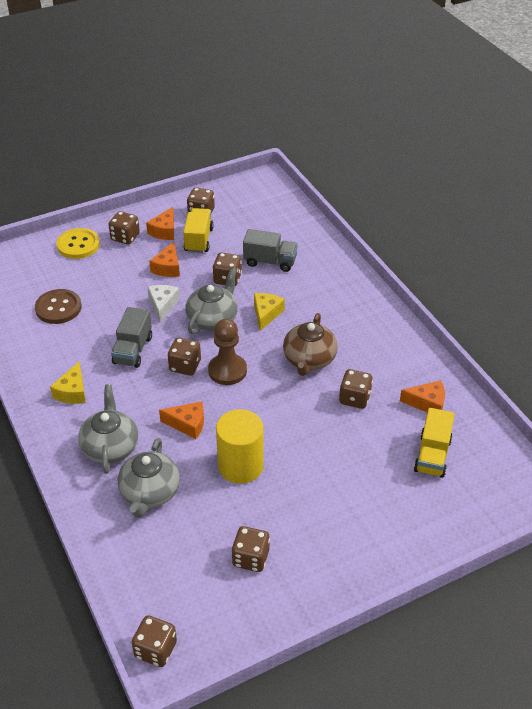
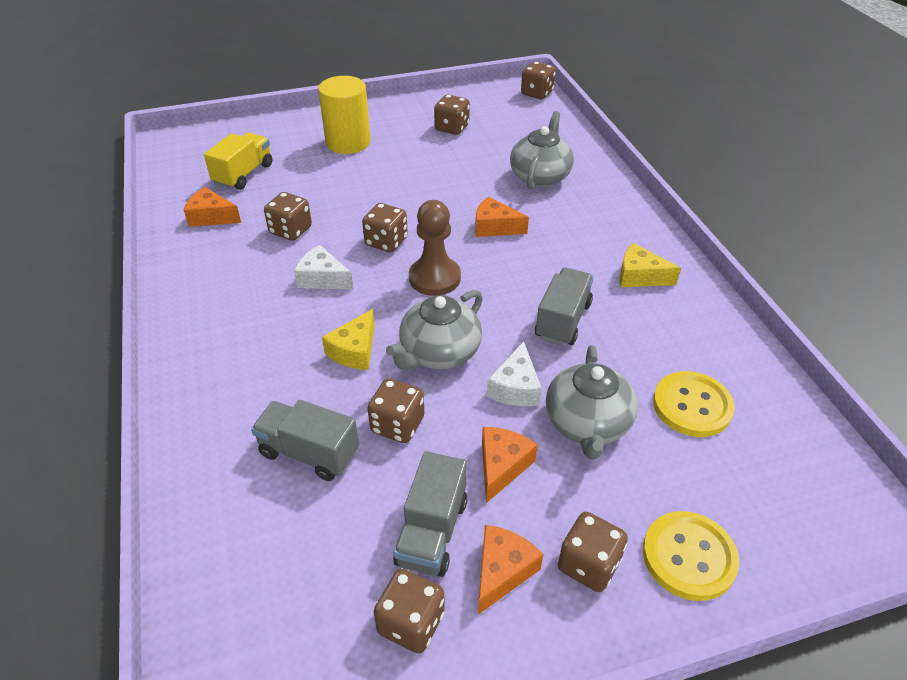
camera: 170 degrees left, 0 degrees up
(58, 308) = (692, 406): brown button -> yellow button
(72, 392) = (640, 276): yellow cheese -> yellow cheese turned 90 degrees counterclockwise
(110, 447) = (584, 216): grey teapot -> grey teapot (587, 424)
(185, 366) = (490, 290): brown dice -> brown dice (386, 242)
(198, 240) = (432, 532): yellow truck -> grey truck
(240, 466) = (443, 186): yellow cylinder -> yellow cylinder (348, 142)
(309, 360) = (322, 278): brown teapot -> white cheese

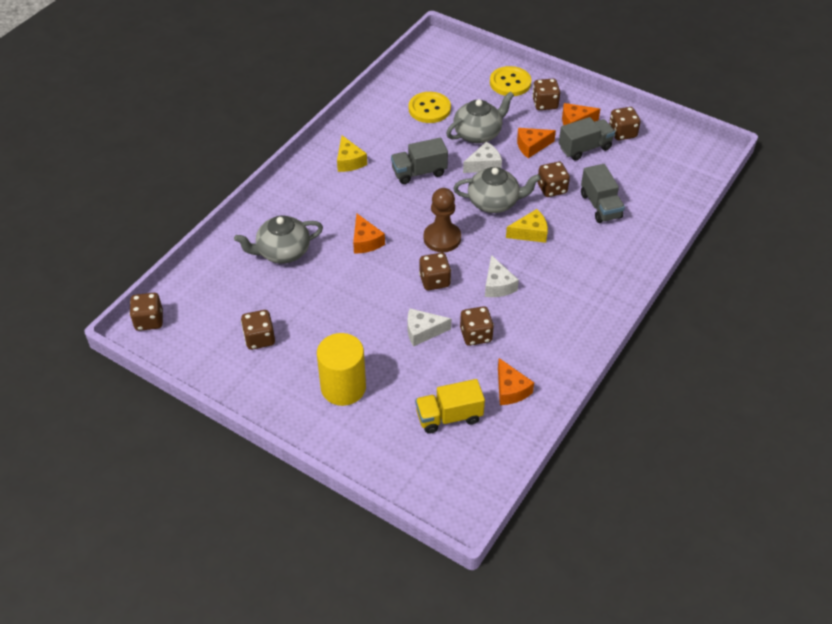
camera: 130 degrees left, 5 degrees up
(340, 204) = (423, 331): none -> white cheese

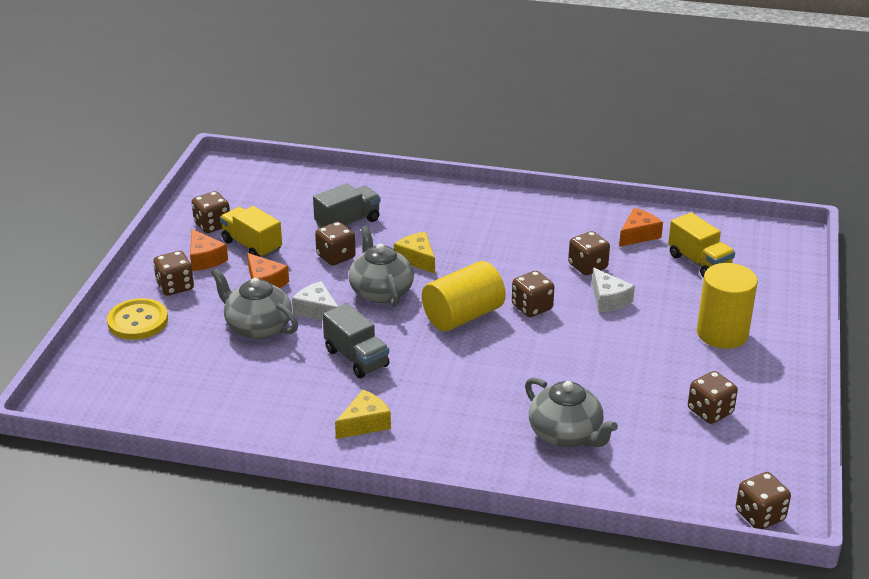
camera: 110 degrees left, 15 degrees down
(365, 241) = (504, 371): orange cheese -> none
(429, 109) = (221, 378): yellow button -> none
(442, 238) = (463, 316): brown pawn -> yellow cylinder
(497, 285) = (509, 266): white cheese -> none
(585, 148) = (252, 246): grey truck -> yellow truck

